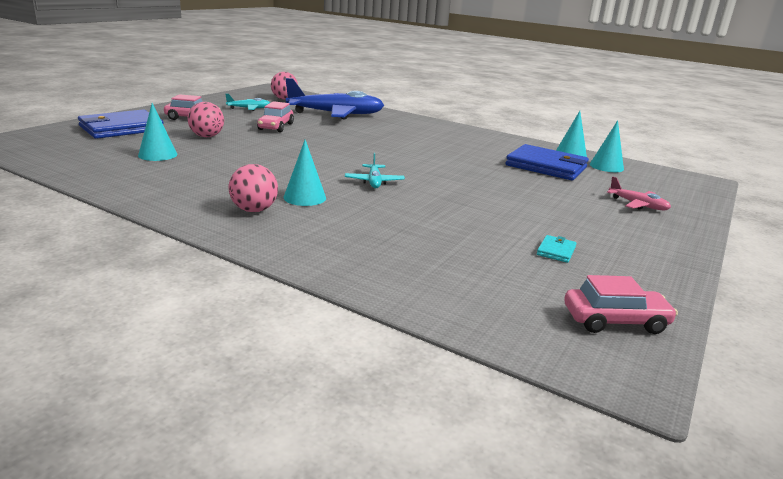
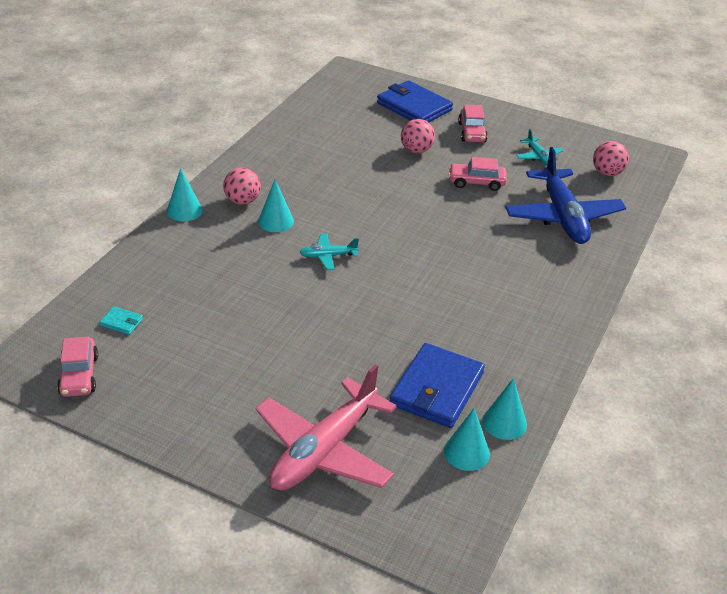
camera: 85 degrees right, 15 degrees up
(157, 155) = (350, 138): turquoise cone -> turquoise cone (184, 210)
(556, 251) = (191, 361): turquoise wallet -> turquoise wallet (121, 322)
(638, 205) = (324, 450): pink plane -> pink plane, size x2.23

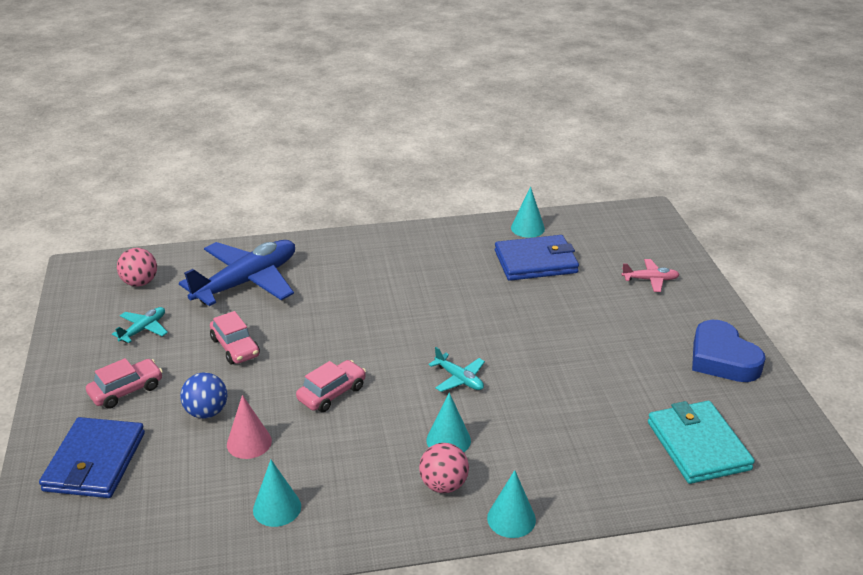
camera: 125 degrees left, 5 degrees down
(79, 375) = (773, 427): pink car -> pink car (332, 393)
(121, 322) = (698, 445): turquoise wallet -> turquoise wallet, size x2.42
(173, 409) = (722, 359): none -> blue heart
(324, 450) = (650, 280): pink plane -> pink plane, size x0.45
(369, 154) = (249, 442): none -> pink cone
(416, 150) = (206, 412): pink ball -> blue ball
(466, 452) = (571, 232): turquoise cone -> turquoise cone (277, 508)

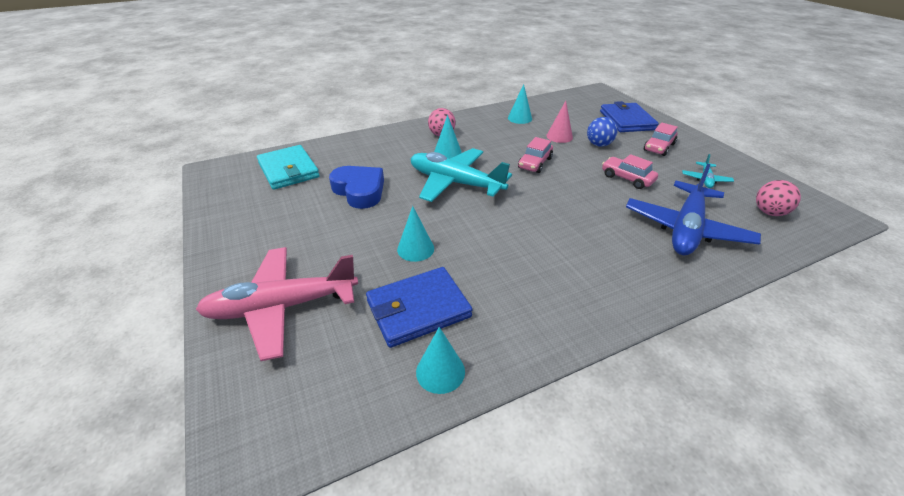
camera: 165 degrees right, 5 degrees up
(459, 379) = (455, 183): turquoise plane -> turquoise plane, size x2.23
(511, 519) = (402, 129): turquoise cone -> turquoise cone (415, 249)
(650, 280) = (282, 307): pink plane -> pink plane, size x2.23
(722, 359) = (242, 229): blue heart -> blue heart (359, 191)

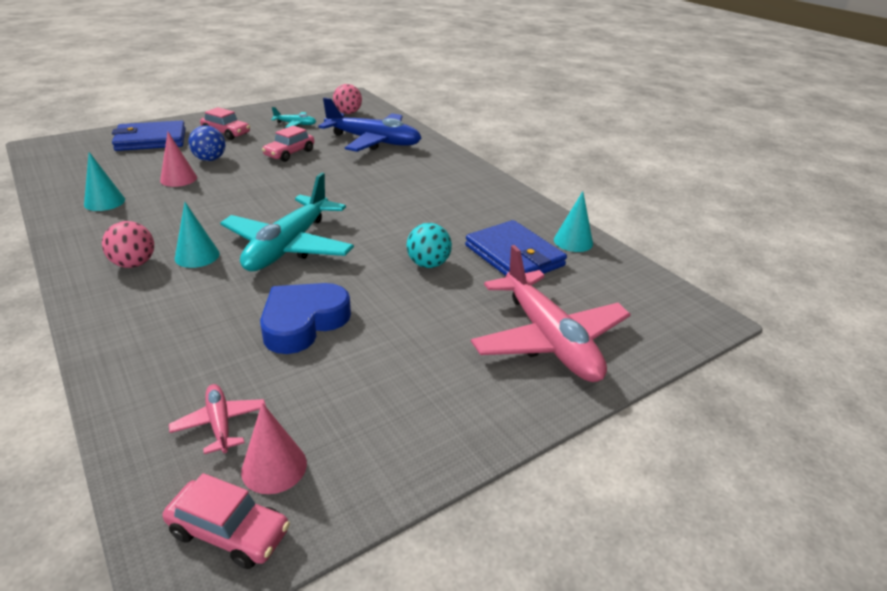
camera: 100 degrees left, 5 degrees down
(249, 185) = (274, 467): none -> pink cone
(289, 170) = (220, 423): turquoise wallet -> pink plane
(415, 249) = (428, 264): turquoise cone -> turquoise ball
(535, 163) = (247, 196): pink car -> pink car (229, 532)

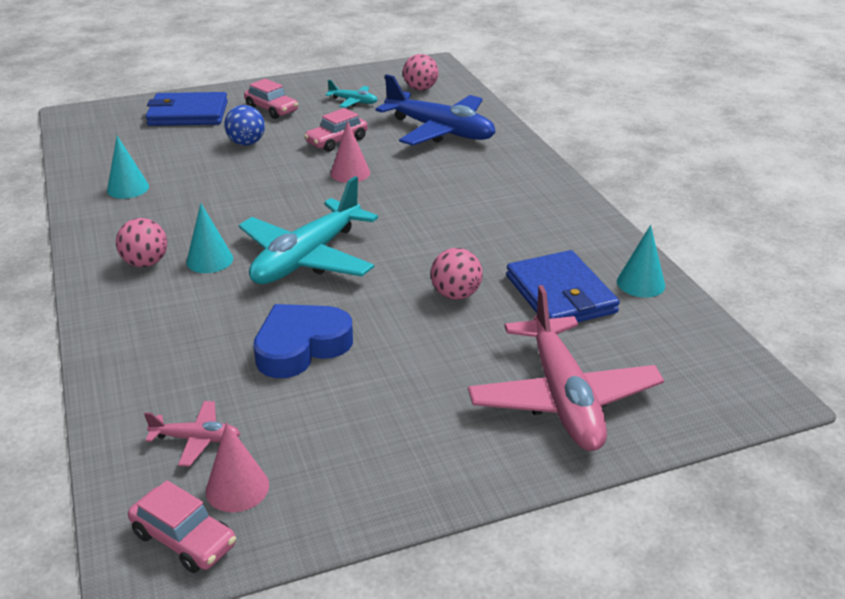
camera: 15 degrees right, 0 degrees up
(178, 179) = (208, 165): pink cone -> pink cone (350, 173)
(220, 423) = (196, 439): pink plane -> pink plane turned 105 degrees clockwise
(428, 264) = (455, 294): turquoise ball -> pink ball

